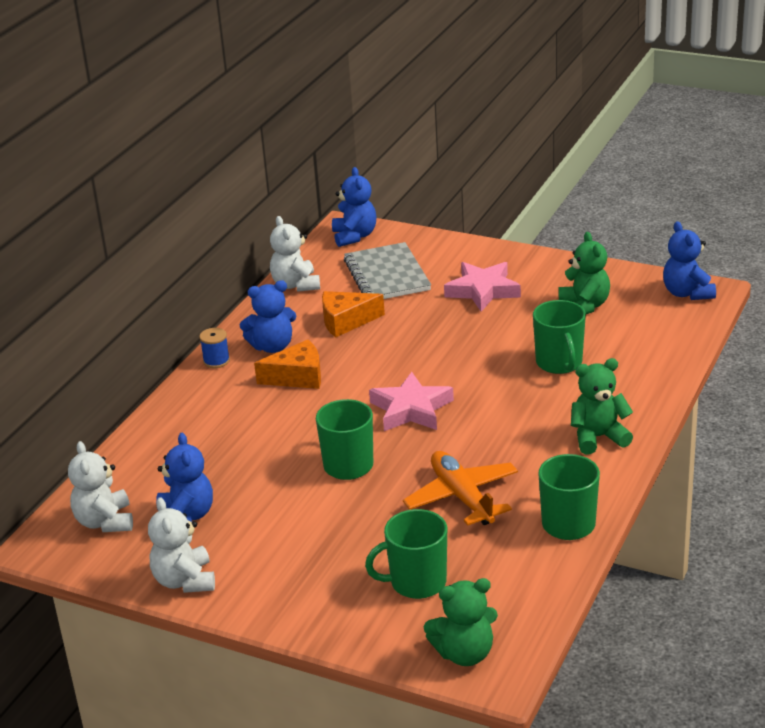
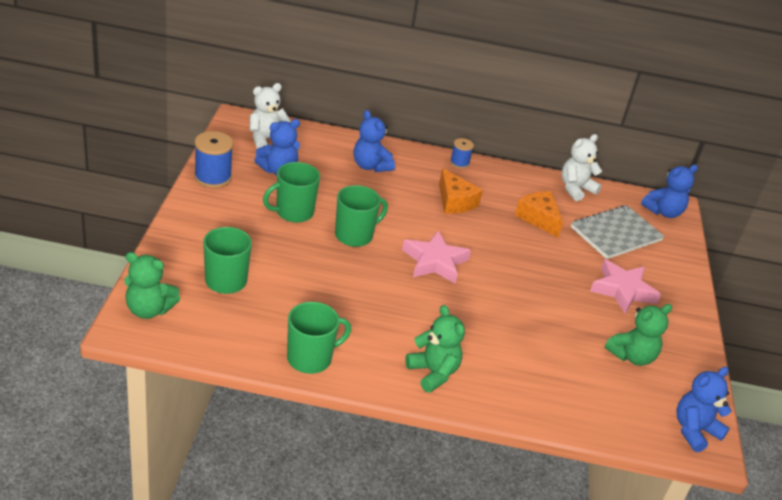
camera: 65 degrees right, 5 degrees up
(184, 581) = (213, 177): white teddy bear -> blue spool
(272, 346) = (488, 186): blue teddy bear -> blue teddy bear (370, 166)
(462, 497) = (330, 297): orange plane -> none
(464, 653) = (149, 310): green teddy bear -> green teddy bear turned 45 degrees counterclockwise
(559, 363) = (534, 343): green mug -> green mug (293, 212)

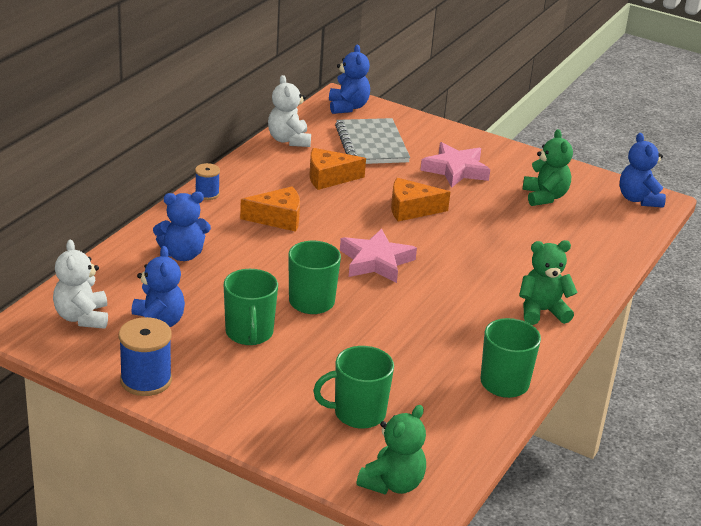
camera: 65 degrees left, 5 degrees down
(531, 271) = (411, 209): none -> orange cheese

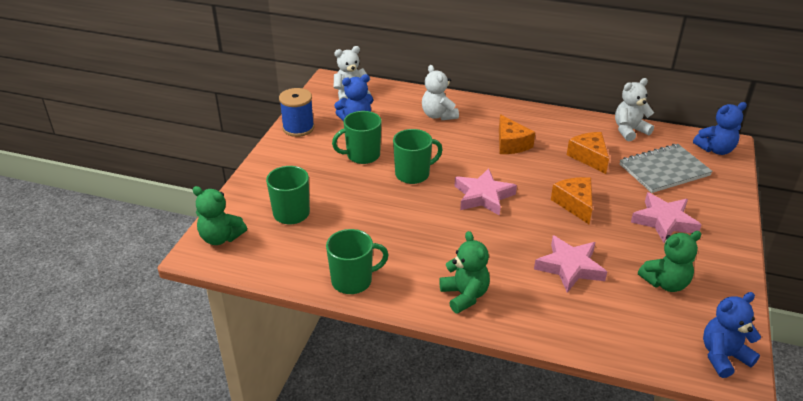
camera: 80 degrees right, 5 degrees up
(182, 254) = (438, 115): blue teddy bear -> white teddy bear
(207, 194) = (521, 111): blue spool -> none
(512, 239) = (569, 267): none -> pink star

